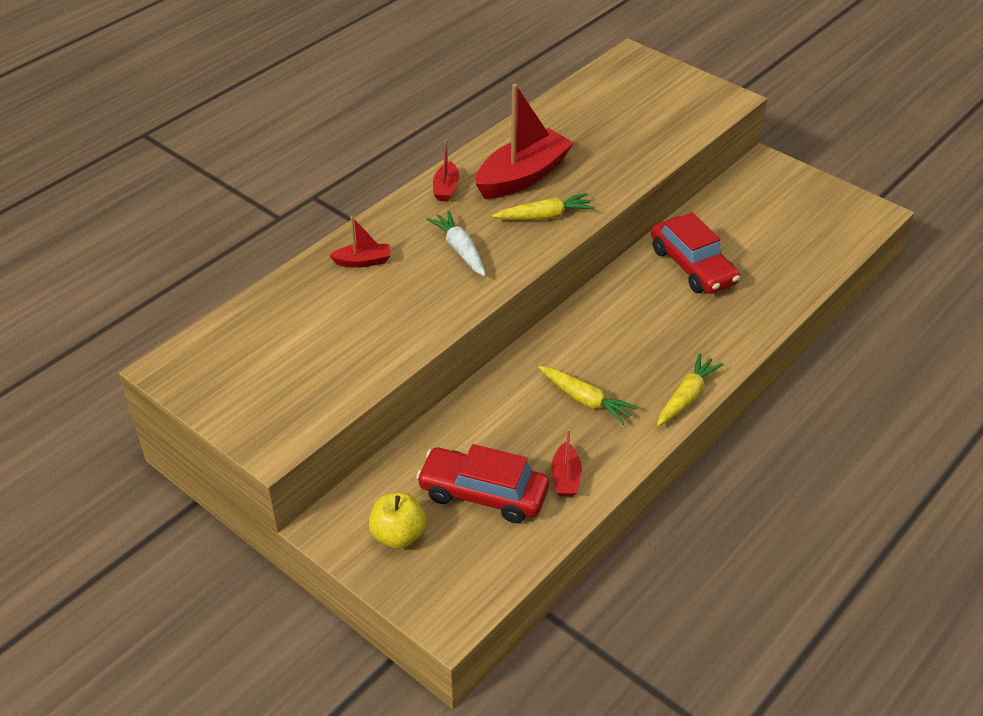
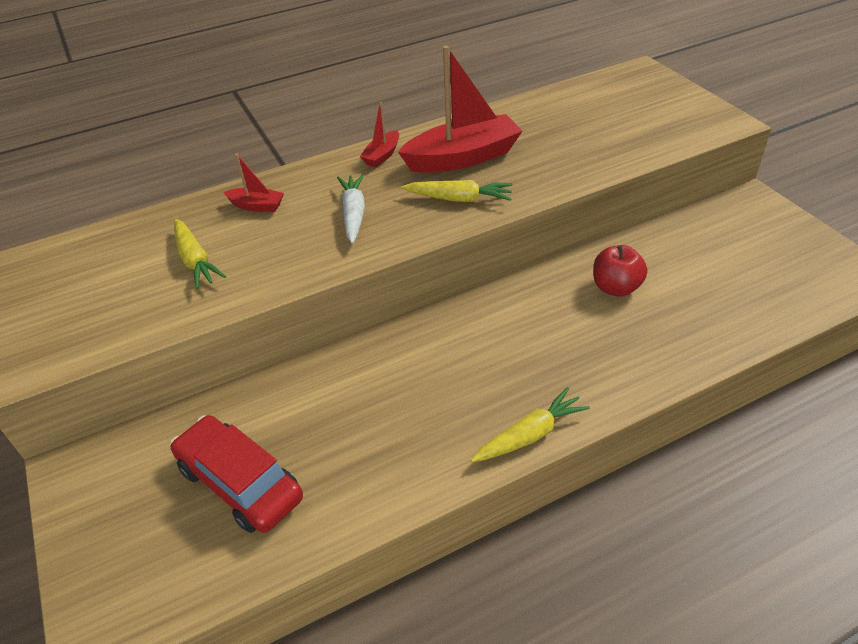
camera: 25 degrees right, 0 degrees up
(398, 535) = (125, 503): yellow apple -> none
(565, 478) = (337, 492): red boat -> none
(585, 400) = (414, 406): yellow carrot -> yellow carrot (195, 260)
(692, 266) = (616, 288): red car -> red apple

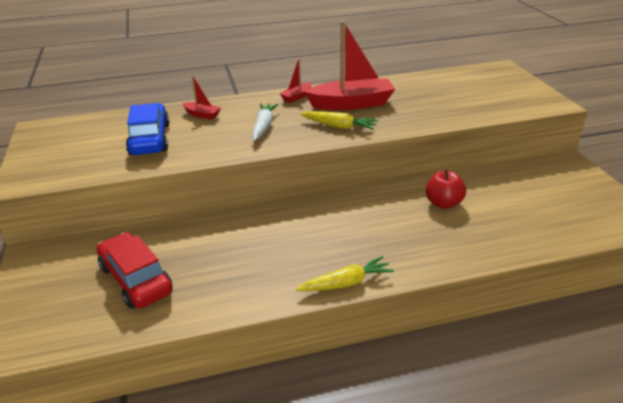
camera: 10 degrees right, 10 degrees down
(195, 260) = (150, 139): yellow carrot -> blue car

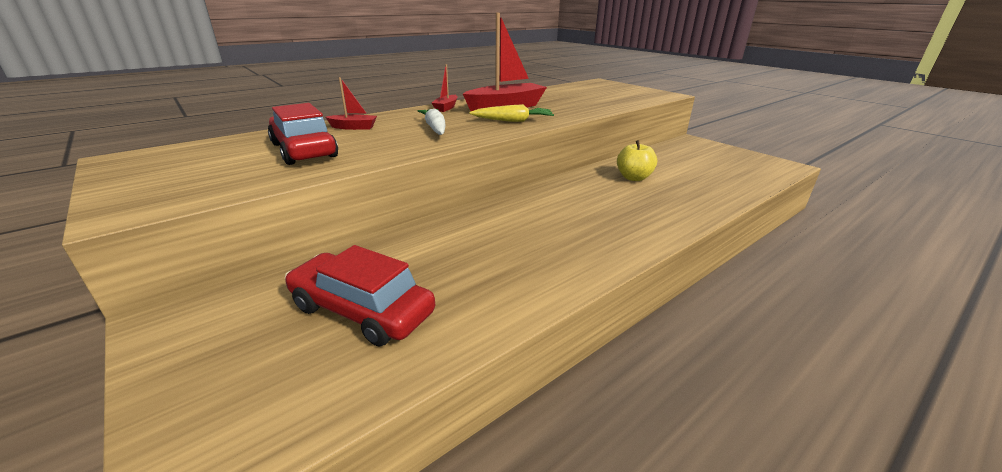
camera: 25 degrees left, 5 degrees down
(150, 139) = (304, 150): blue car -> red car
(346, 283) = (620, 254): yellow carrot -> none
(443, 203) = (633, 178): red apple -> yellow apple

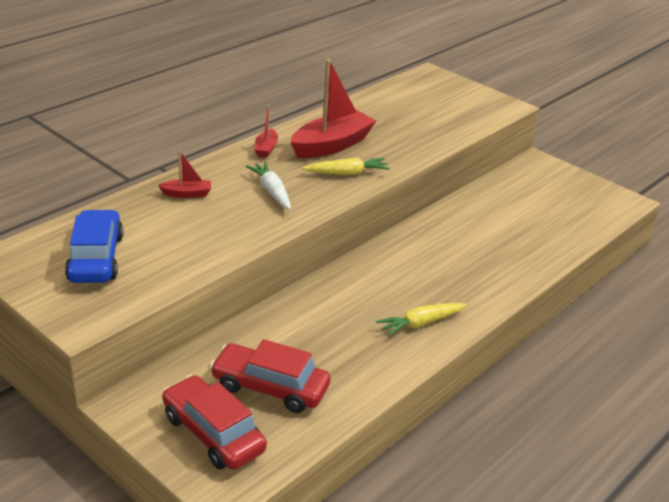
camera: 10 degrees left, 5 degrees up
(216, 162) = (96, 258): none -> blue car
(304, 150) = (164, 236): red car -> red car (213, 433)
(573, 251) = (420, 323): none -> yellow carrot
(633, 178) = (471, 228): yellow apple -> none

